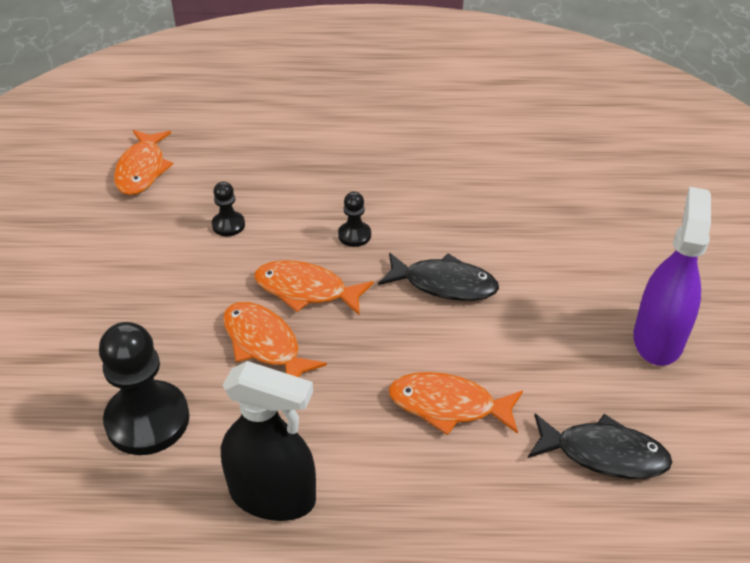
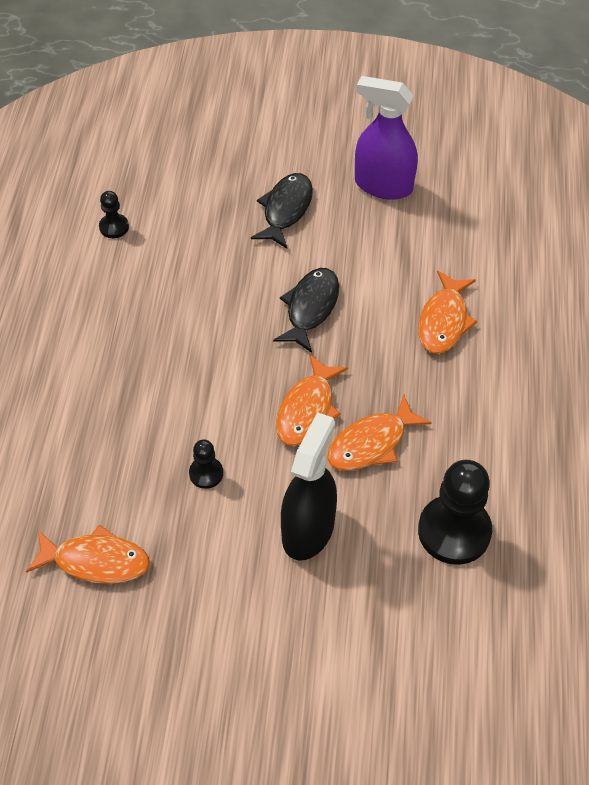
camera: 85 degrees left, 10 degrees up
(273, 496) = (528, 439): black spray bottle -> black spray bottle (308, 530)
(354, 235) = (237, 368): black pawn -> black pawn (114, 227)
(604, 454) = (489, 238): black fish -> black fish (285, 210)

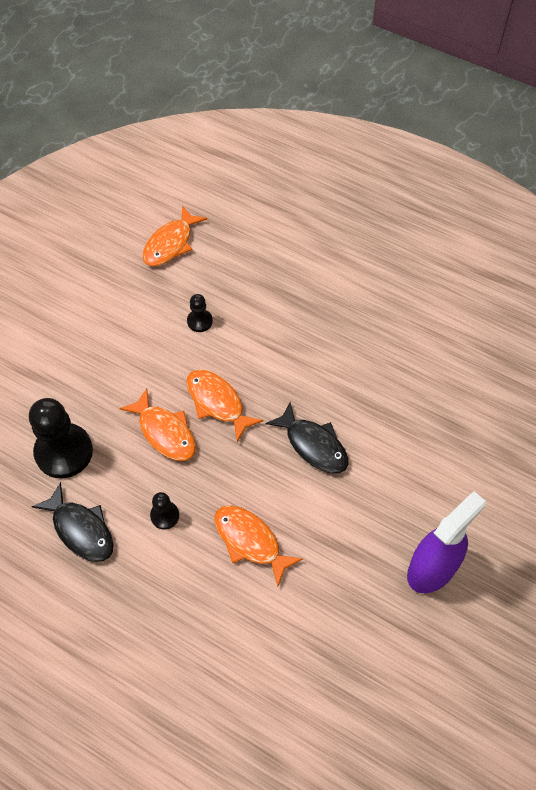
camera: 115 degrees right, 5 degrees up
(114, 227) = (463, 339): black pawn -> black pawn (165, 515)
(285, 210) = (433, 471): black fish -> black fish (81, 529)
(308, 530) = (121, 363): black spray bottle -> none
(371, 443) = (165, 432): orange fish -> orange fish turned 150 degrees clockwise

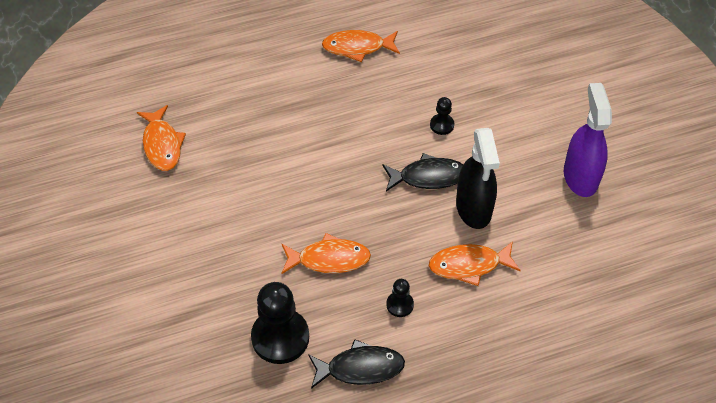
camera: 50 degrees left, 5 degrees down
(200, 321) = (254, 173): black pawn -> black pawn (442, 125)
(217, 403) = (337, 210): orange fish -> orange fish (357, 47)
(313, 503) = (473, 208): none -> black spray bottle

